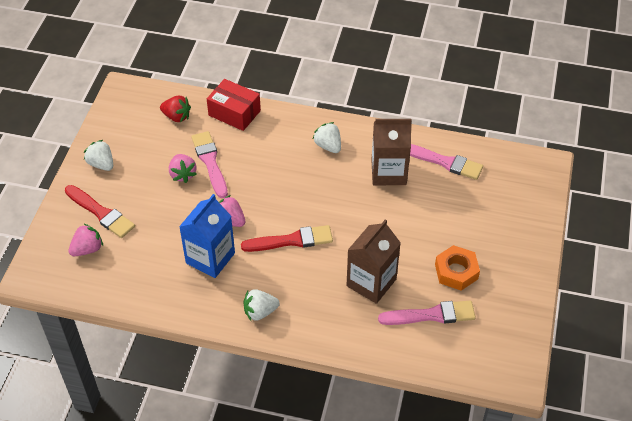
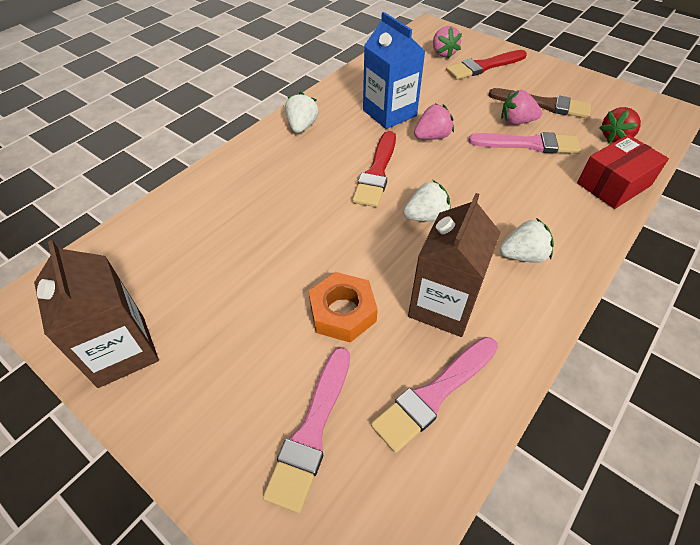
camera: 115 degrees right, 0 degrees up
(101, 164) = (551, 77): white strawberry -> white strawberry (426, 217)
(149, 162) = (543, 104): none -> brown brush
(371, 282) = (273, 216): brown carton -> brown carton (122, 351)
(431, 315) = (186, 252): pink brush -> pink brush (312, 431)
(456, 271) = (223, 307): orange nut -> orange nut (342, 312)

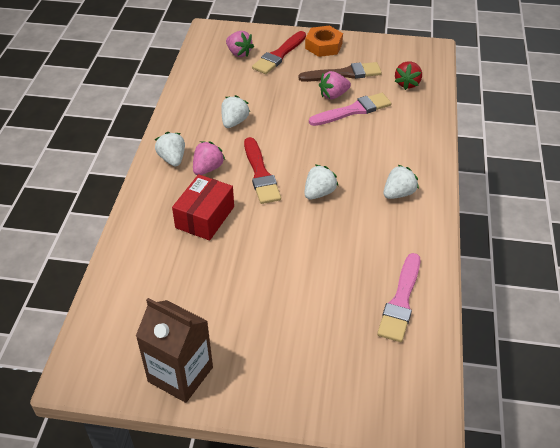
camera: 30 degrees left, 5 degrees down
(312, 431) = (345, 356): pink brush -> none
(342, 312) = (311, 280): orange nut -> orange nut (323, 46)
(389, 113) = (234, 122): blue carton -> white strawberry
(432, 137) = (281, 130): pink strawberry -> pink strawberry (207, 168)
(443, 305) = (371, 247): brown carton -> none
(613, 184) = (425, 120): red box -> red box (205, 217)

